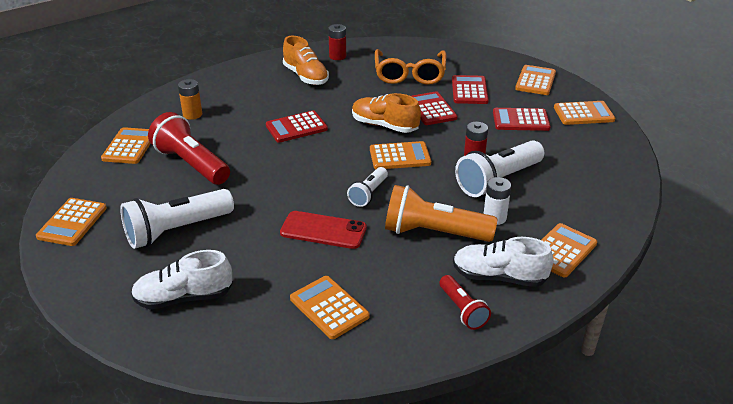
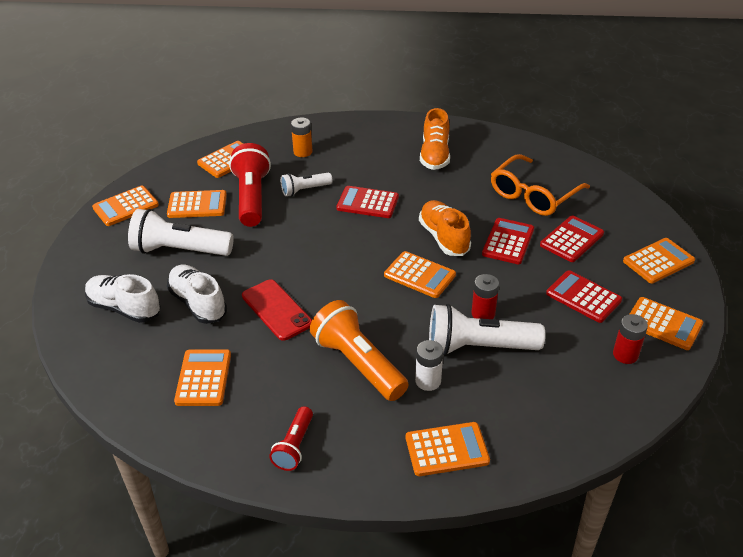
camera: 40 degrees right, 5 degrees up
(146, 190) = (197, 205): none -> orange calculator
(337, 56) = (488, 146): red battery -> red battery (625, 354)
(368, 194) = (350, 297): white flashlight -> white flashlight (305, 190)
(499, 277) = (360, 437): white shoe -> white shoe (198, 303)

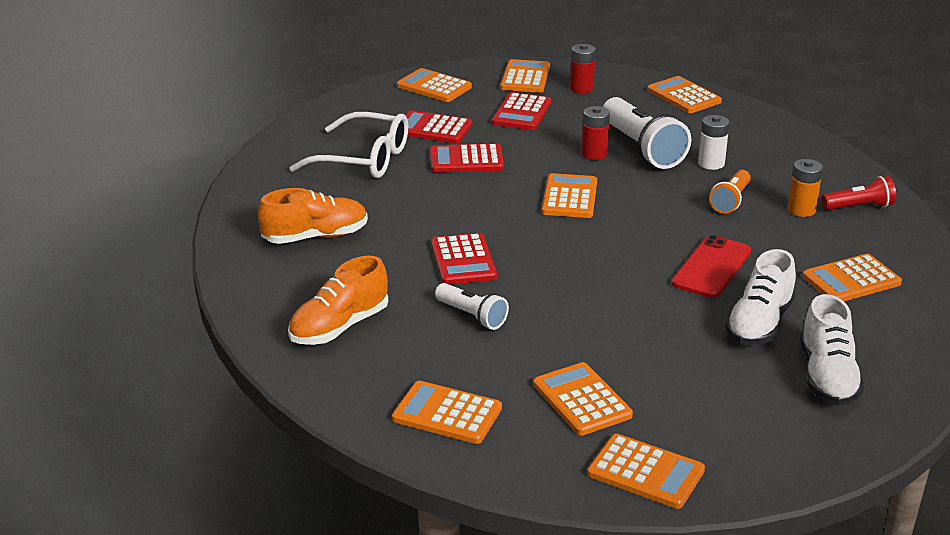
camera: 115 degrees left, 10 degrees down
(180, 250) = (687, 376): white flashlight -> none
(252, 198) = (525, 355): red flashlight -> none
(303, 152) = (376, 347): orange battery -> orange battery (801, 210)
(358, 364) = (730, 201): orange flashlight -> orange flashlight, size x0.55
(444, 238) = (491, 196): orange shoe -> orange shoe (339, 327)
(447, 450) = (774, 141): orange calculator -> orange calculator (684, 96)
(533, 195) = (364, 159): orange glasses -> white glasses

